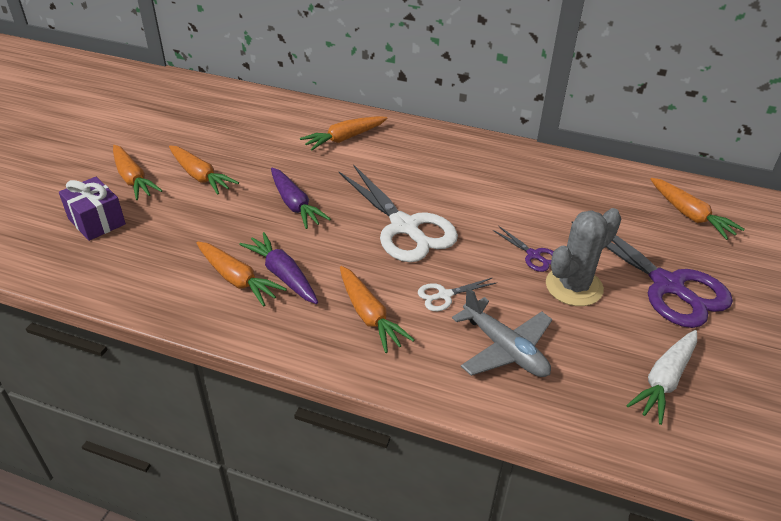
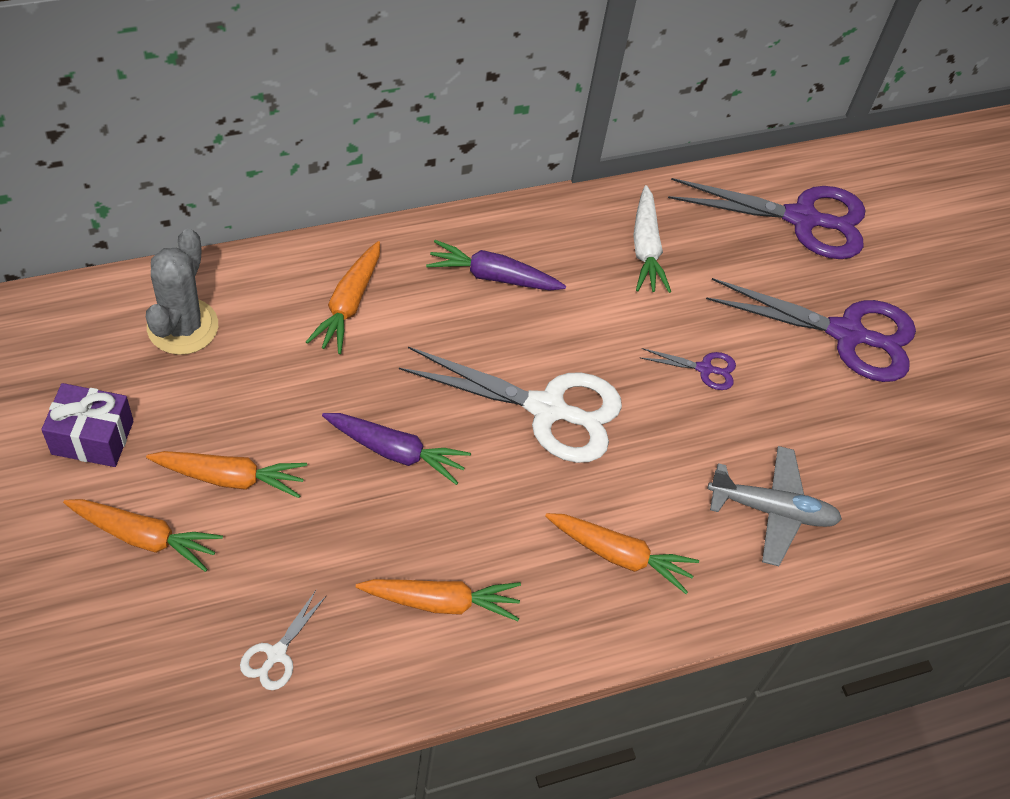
camera: 45 degrees left, 15 degrees up
(97, 221) = (178, 633): purple gift -> purple gift (92, 437)
(282, 275) = (483, 563): purple carrot -> purple carrot (492, 276)
(444, 295) = (667, 480): white scissors -> white scissors (276, 654)
(574, 286) = (771, 389): grey cactus -> grey cactus (182, 326)
(664, 381) = (920, 456): white carrot -> white carrot (646, 248)
(690, 215) = (802, 219): orange carrot -> purple scissors

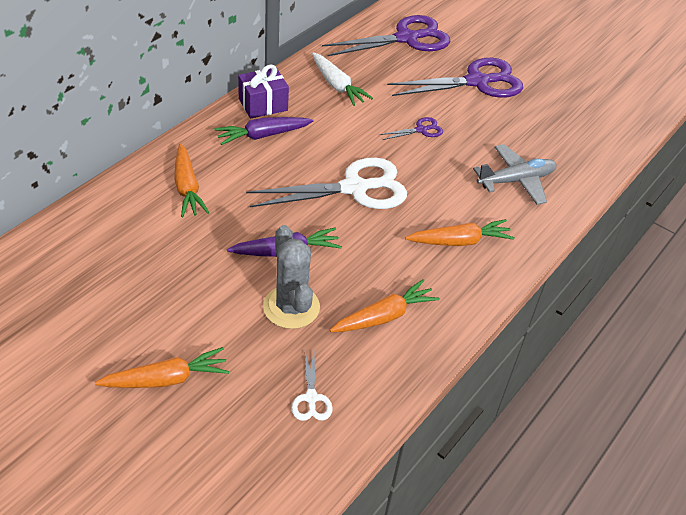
camera: 30 degrees left, 10 degrees down
(92, 437) = (78, 340): purple gift -> purple gift (263, 104)
(182, 326) = (87, 248): grey cactus -> grey cactus (291, 307)
(230, 478) = (194, 316): orange carrot -> none

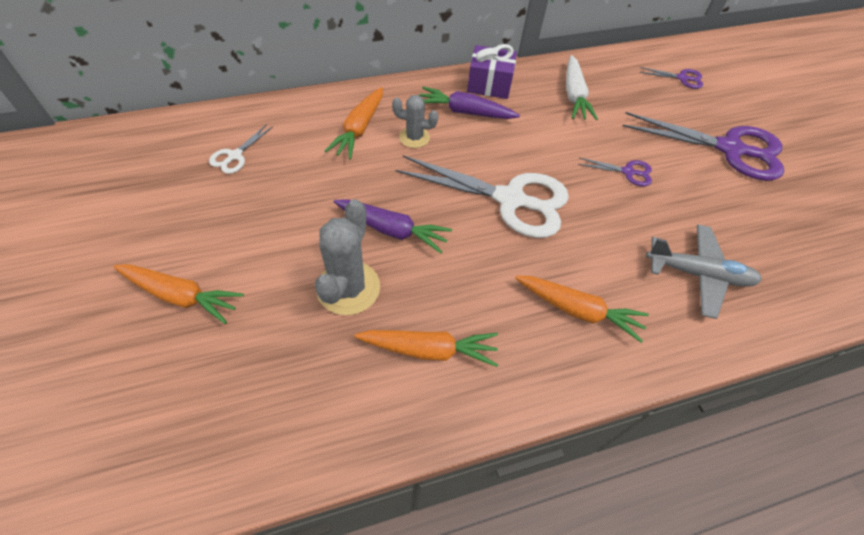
camera: 35 degrees right, 10 degrees up
(240, 174) = (414, 137): none -> grey cactus
(311, 398) = (282, 396): white scissors -> white scissors (235, 156)
(406, 38) = (682, 78): purple scissors -> purple scissors, size x0.44

